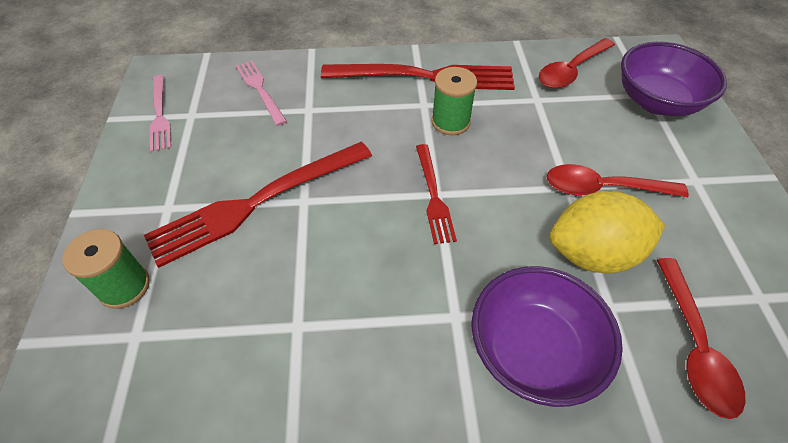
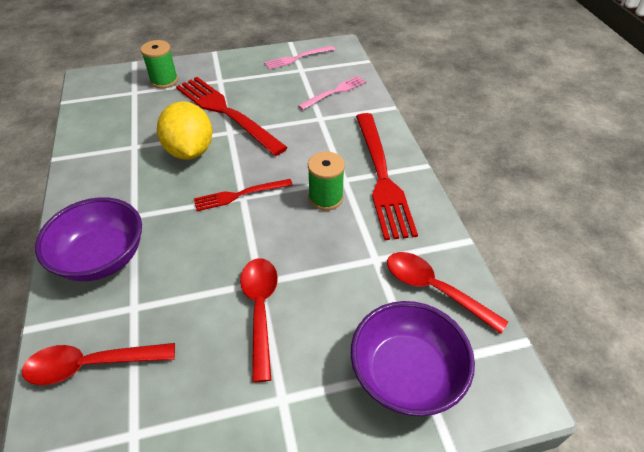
camera: 80 degrees right, 5 degrees down
(593, 254) = (185, 298): yellow lemon -> yellow lemon (190, 151)

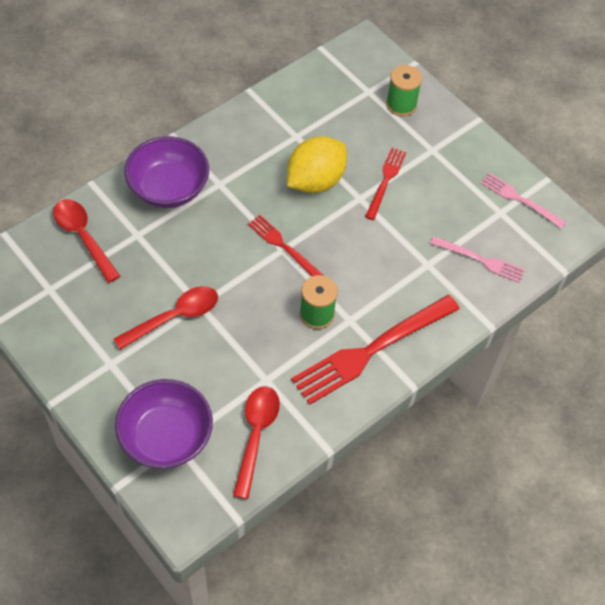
camera: 60 degrees right, 10 degrees up
(226, 112) = (385, 181): red fork -> red fork, size x0.54

